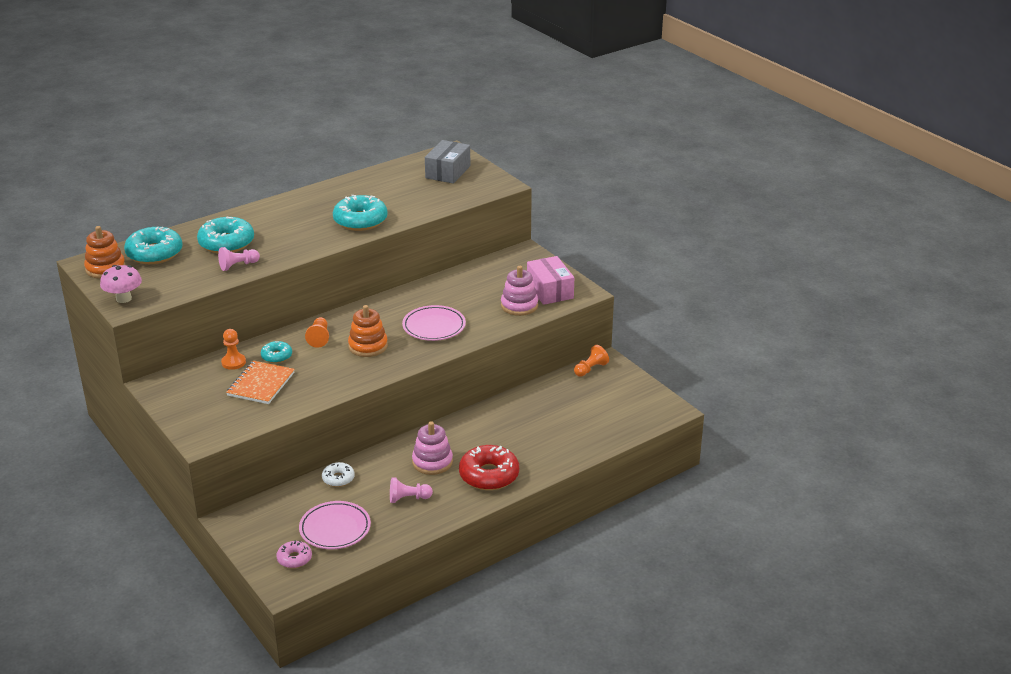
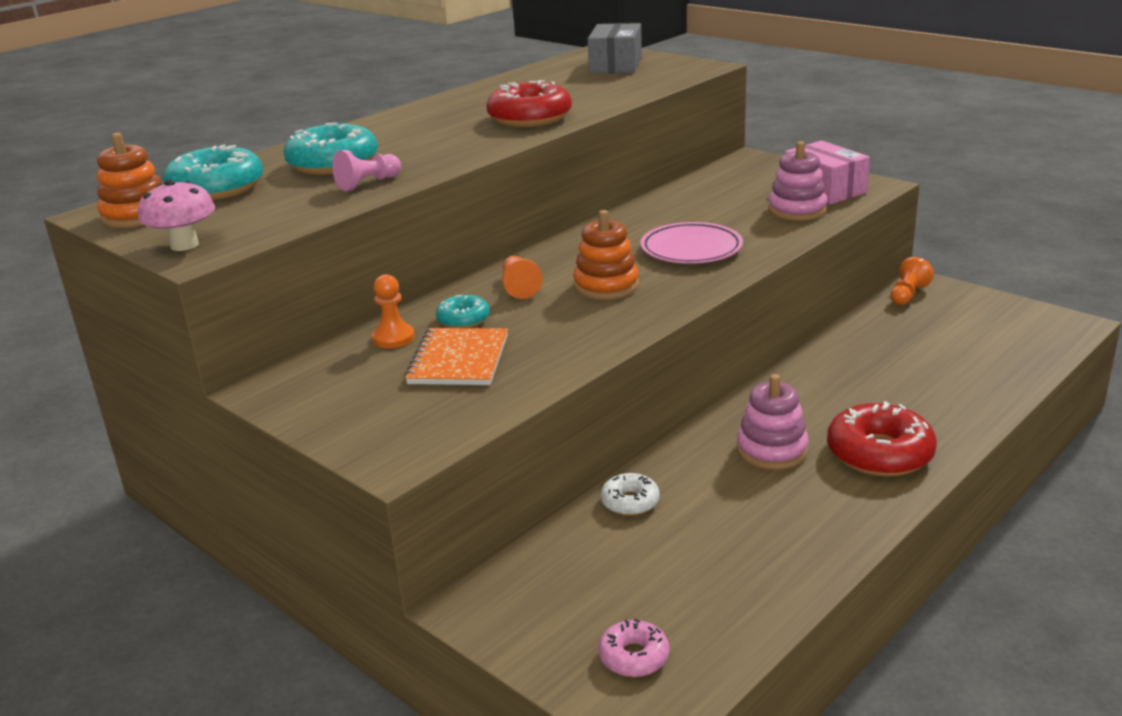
camera: 10 degrees left, 5 degrees down
(335, 528) = (677, 586): pink plate -> none
(360, 220) = (530, 118): turquoise donut -> red donut
(408, 498) = (773, 512): pink pawn -> none

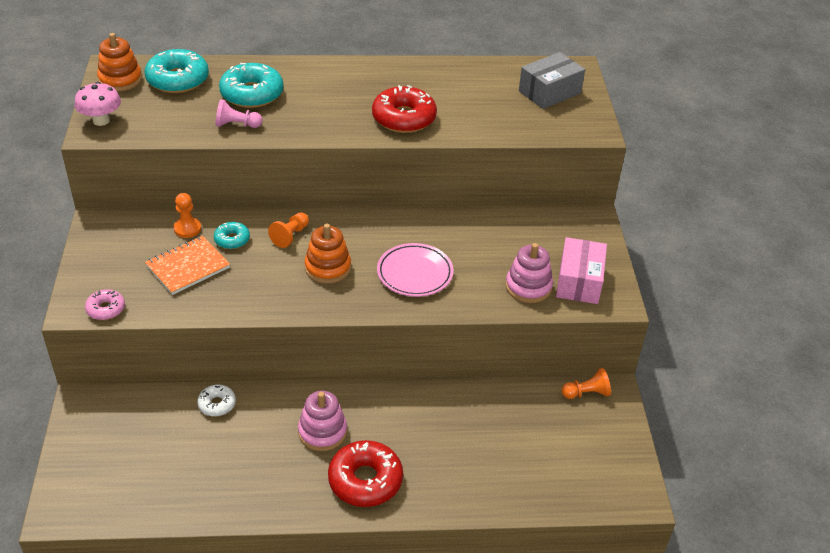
camera: 40 degrees right, 15 degrees up
(634, 657) = (95, 482): pink donut -> pink donut (106, 309)

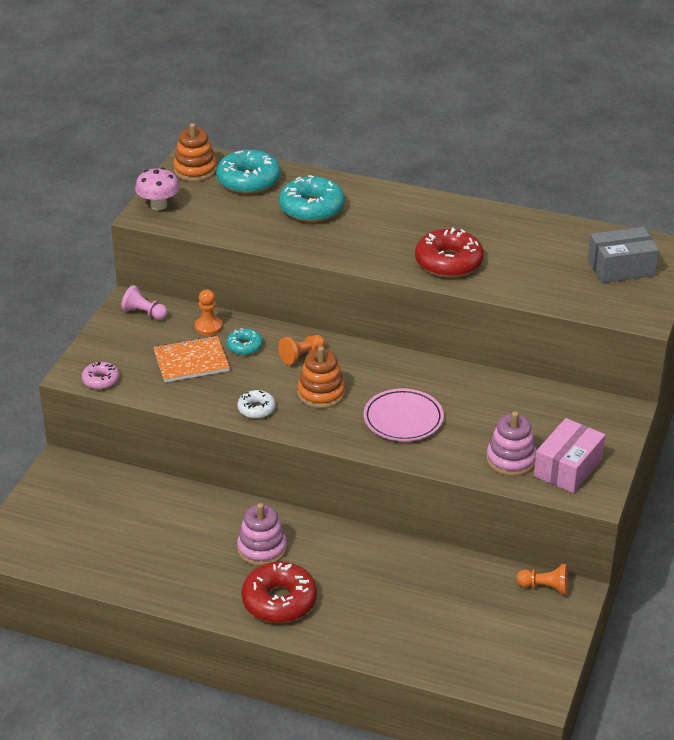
camera: 25 degrees right, 5 degrees down
(217, 404) = (177, 498): white donut -> white donut (256, 409)
(237, 125) = (281, 235): pink pawn -> pink pawn (144, 313)

